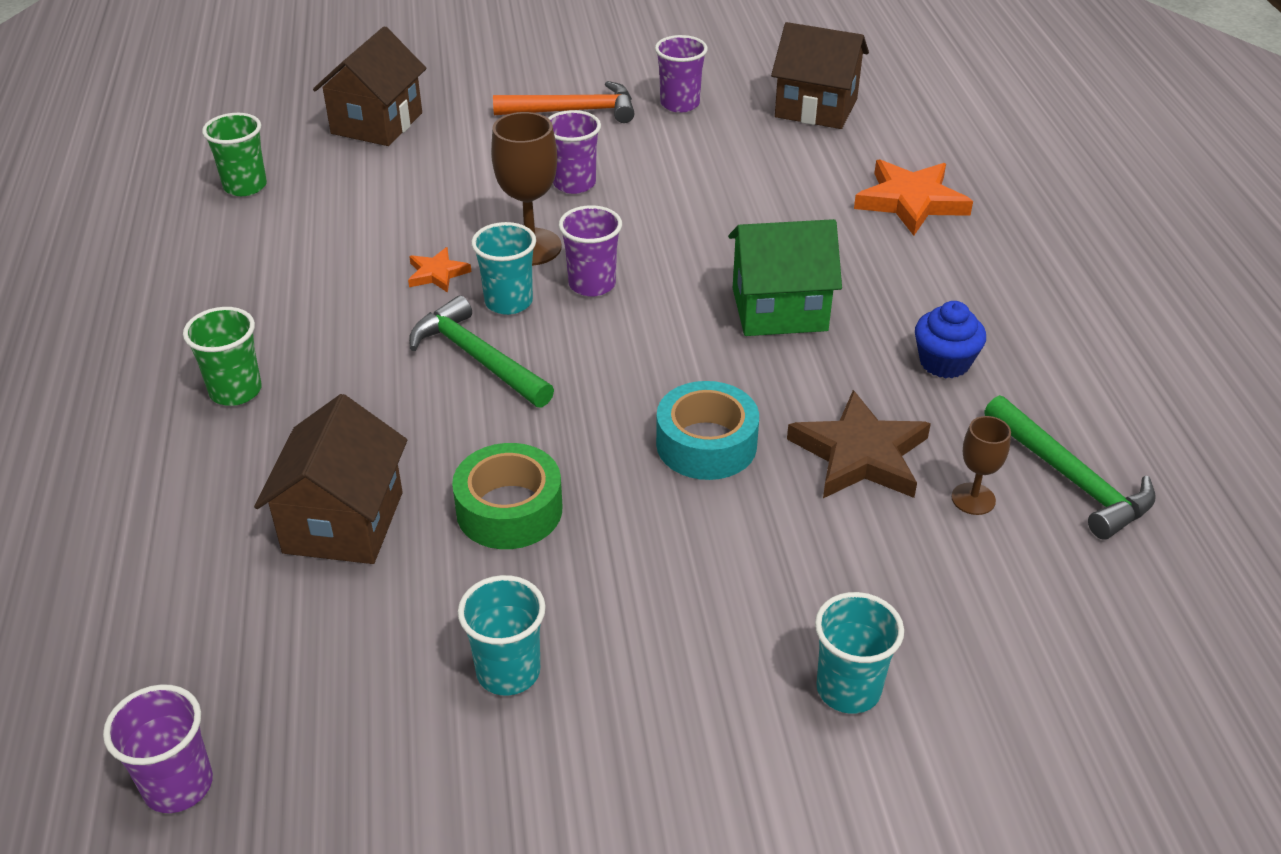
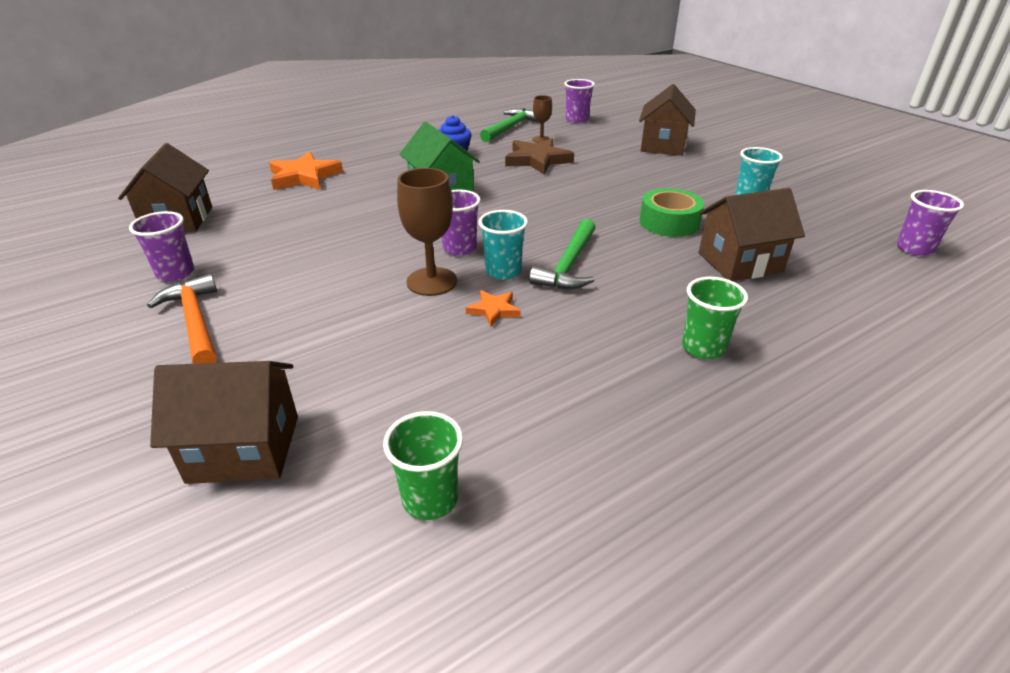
camera: 115 degrees left, 5 degrees down
(574, 184) = (330, 287): purple cup -> purple cup (577, 120)
(706, 444) = (567, 189): turquoise tape -> none
(848, 689) = (663, 146): turquoise cup -> brown house

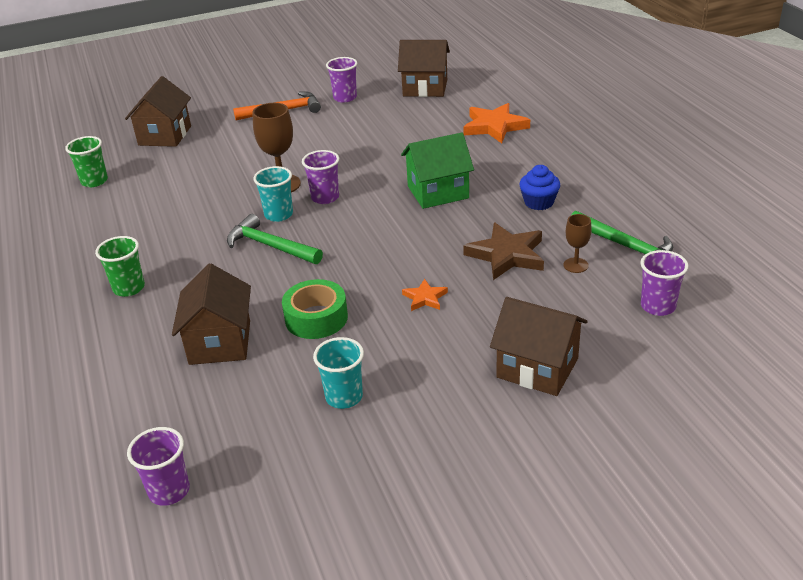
camera: 105 degrees right, 0 degrees up
(494, 310) = (230, 207): orange star -> orange star (425, 298)

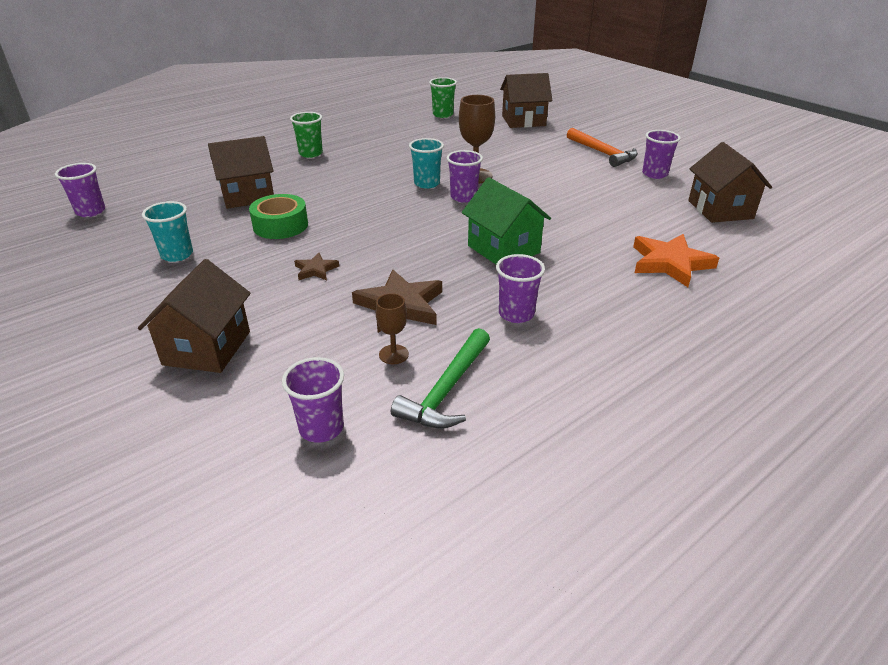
camera: 70 degrees right, 0 degrees up
(270, 246) = (378, 189): green hammer -> none
(425, 298) = (316, 270): orange star -> brown star
(539, 202) = (516, 314): blue cupcake -> purple cup

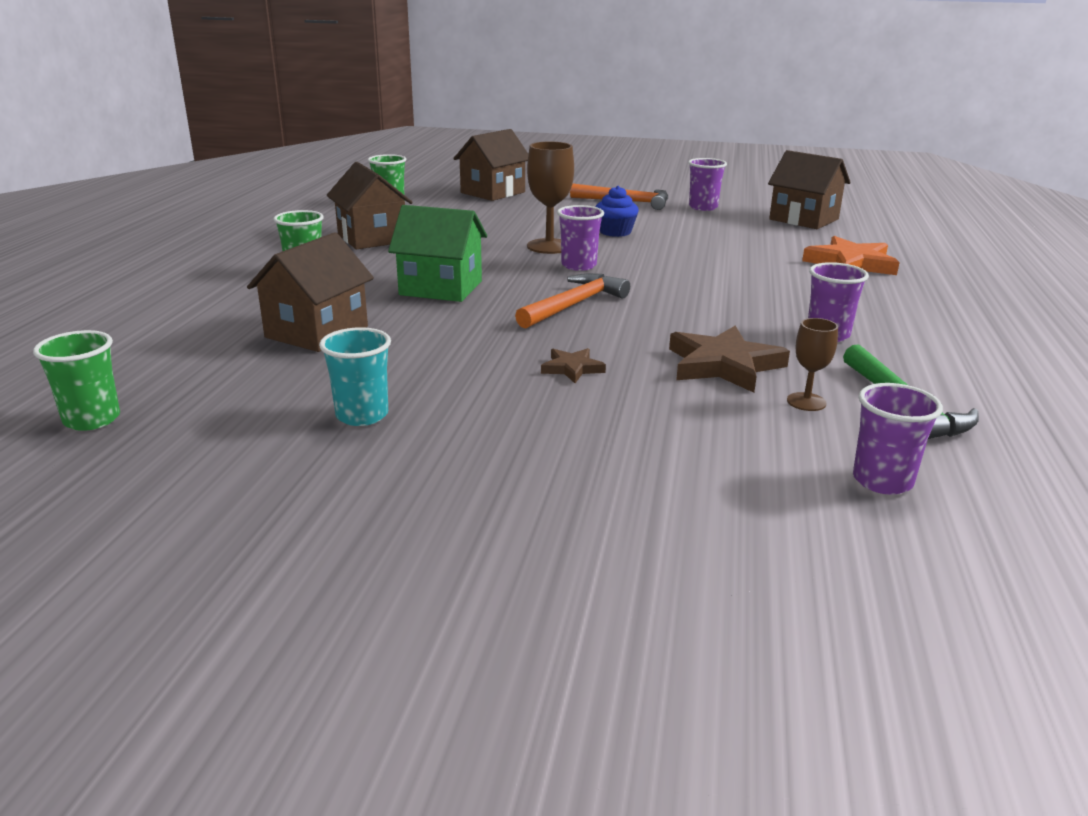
camera: 40 degrees left, 10 degrees down
(90, 211) = (92, 419): purple cup -> green cup
(207, 348) = (621, 477): brown house -> brown house (372, 238)
(280, 225) = (433, 345): green tape -> none
(403, 226) = (574, 305): none -> orange hammer
(427, 183) = (514, 264): turquoise cup -> none
(503, 249) = (710, 294): green house -> green house (441, 288)
(542, 177) = (615, 232): none -> blue cupcake

